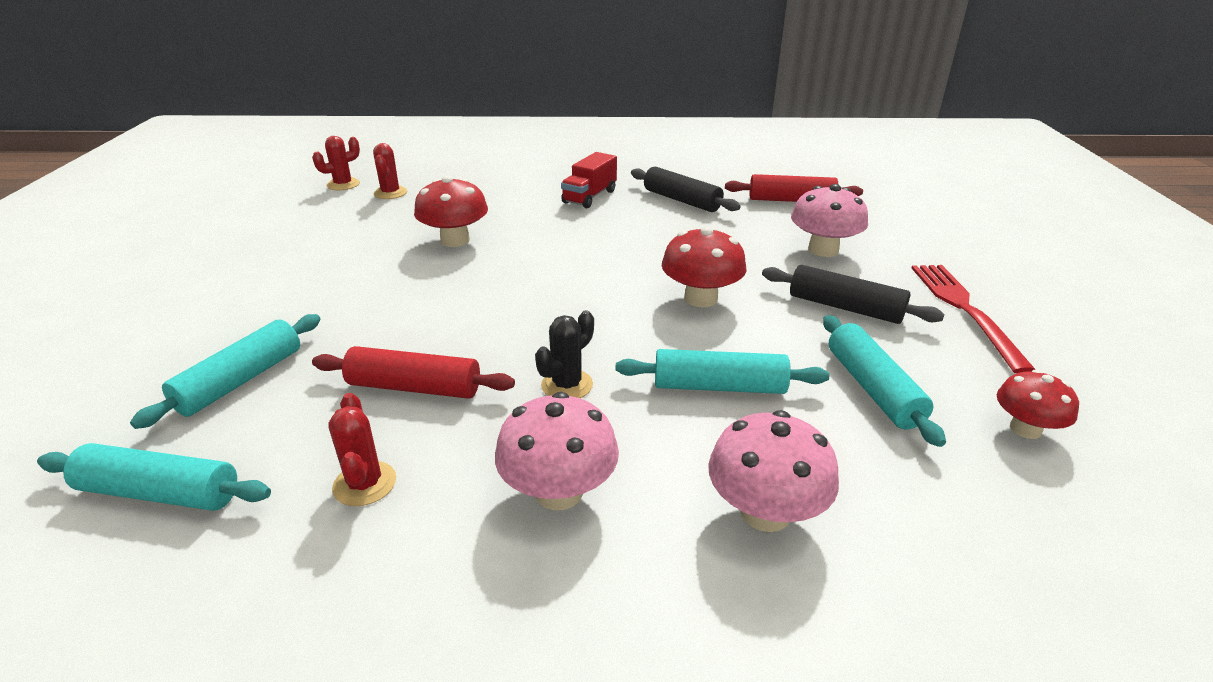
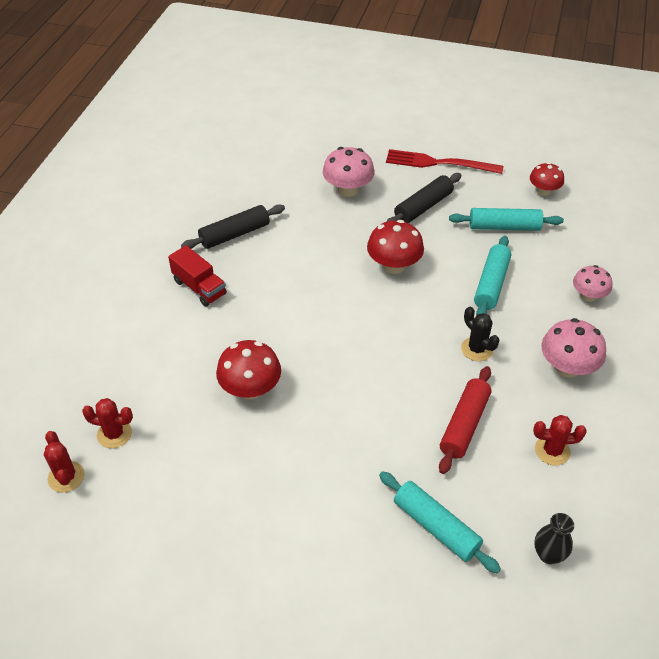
camera: 75 degrees left, 15 degrees up
(160, 493) = (548, 554): turquoise rolling pin -> black vase
(765, 512) = (588, 296): pink mushroom -> pink mushroom, size x0.66
(791, 200) = (263, 177): red rolling pin -> none

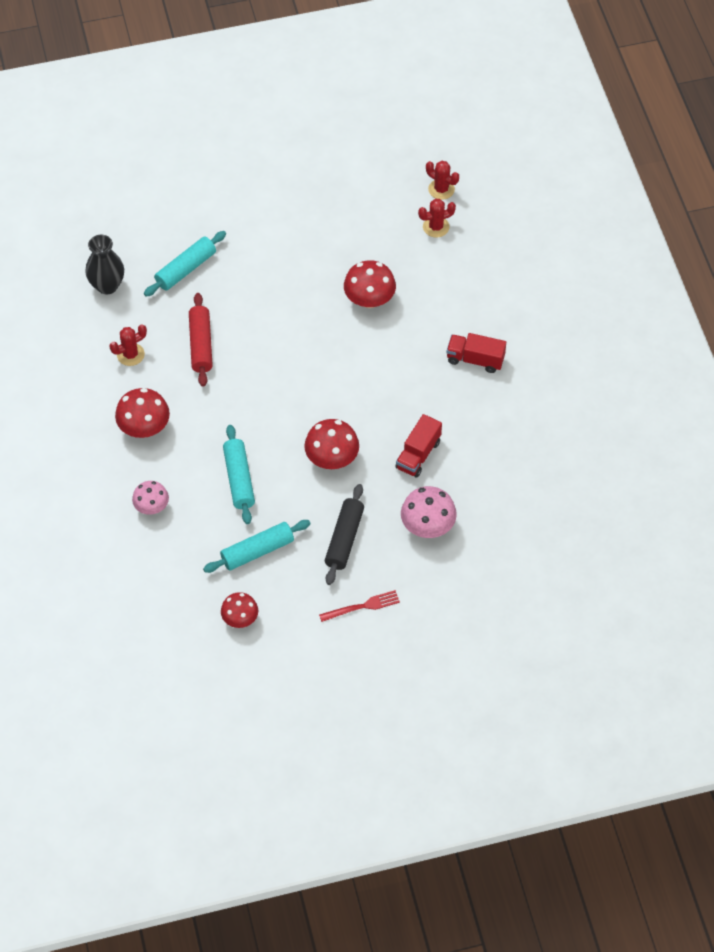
camera: 150 degrees right, 10 degrees up
(234, 234) = (490, 424): black rolling pin -> none
(315, 238) = (418, 454): none -> red truck
(436, 527) = (186, 269): turquoise rolling pin -> turquoise rolling pin turned 60 degrees counterclockwise
(437, 163) = (363, 606): red fork -> red fork, size x0.62
(477, 349) = (221, 410): black cactus -> none
(548, 554) = (107, 285): black vase -> black vase, size x1.50
(567, 367) = (144, 427): pink mushroom -> red mushroom

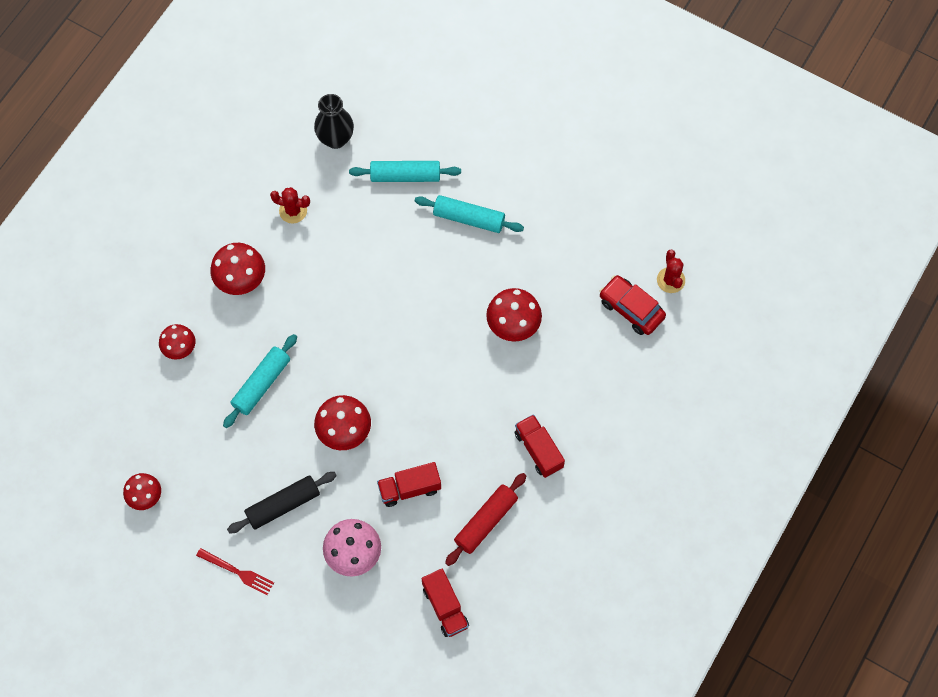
camera: 45 degrees right, 10 degrees up
(151, 506) = (179, 348): pink mushroom -> red mushroom
(201, 344) = (350, 248): red rolling pin -> red rolling pin (486, 521)
(257, 551) = (213, 454): turquoise rolling pin -> turquoise rolling pin (469, 218)
(436, 227) = (631, 309): red cactus -> red car
(525, 503) = (445, 607): none -> red truck

